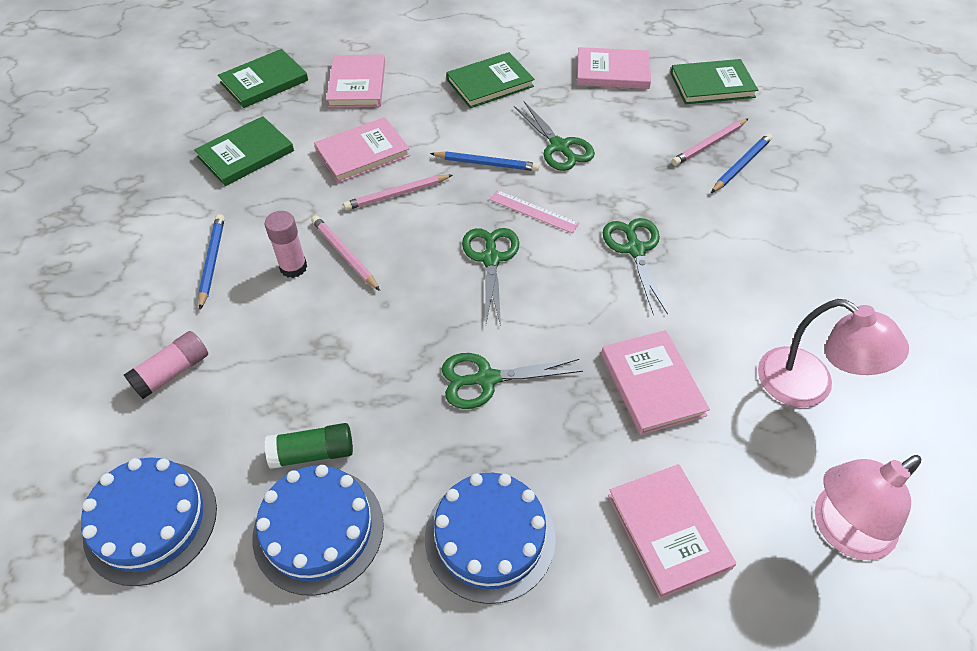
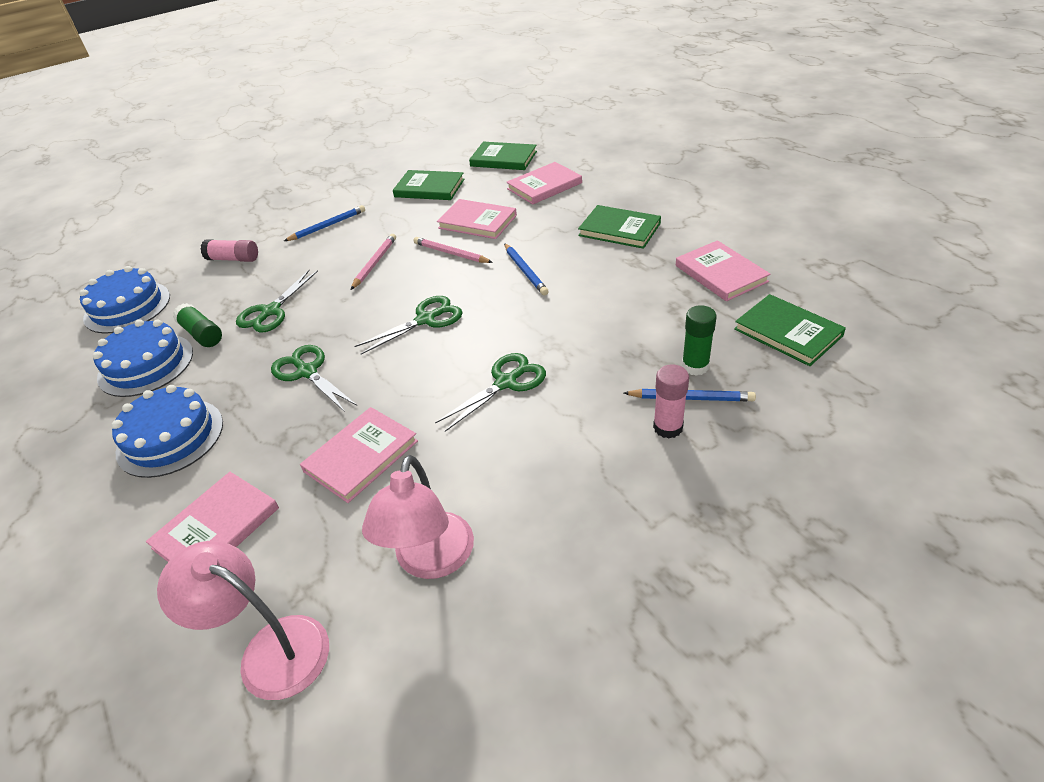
camera: 60 degrees right, 10 degrees down
(293, 267) = (347, 252): pink glue stick -> pink glue stick (668, 427)
(533, 211) = (496, 314): pink ruler -> none
(559, 146) = (586, 292): green scissors -> green scissors (271, 311)
(708, 144) = (695, 366): pink pencil -> green glue stick

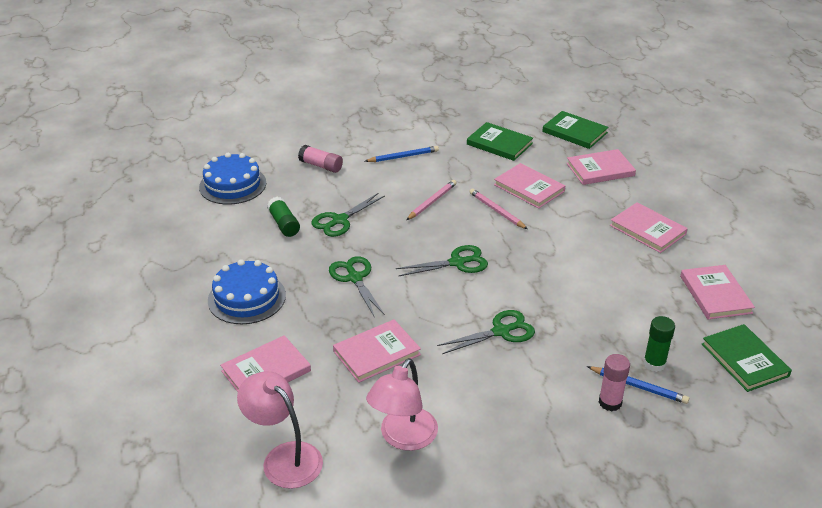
camera: 15 degrees right, 5 degrees down
(146, 365) = (239, 237): blue cake -> none
(525, 271) = (551, 244): blue pencil -> none
(619, 229) = (647, 230): green book -> pink book

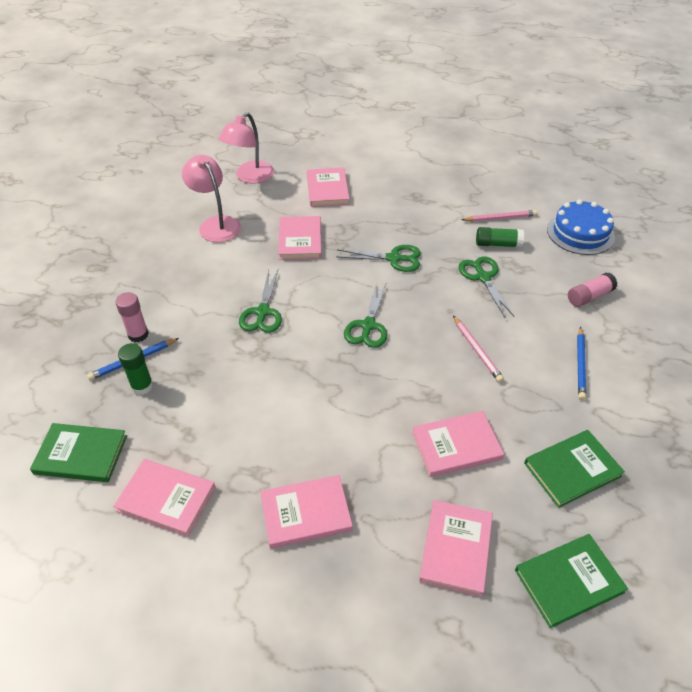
camera: 120 degrees right, 10 degrees up
(247, 298) = (411, 201): blue cake -> none
(284, 457) = (250, 177): pink lamp -> pink lamp turned 135 degrees clockwise
(497, 210) = (430, 394): pink pencil -> pink pencil (500, 218)

